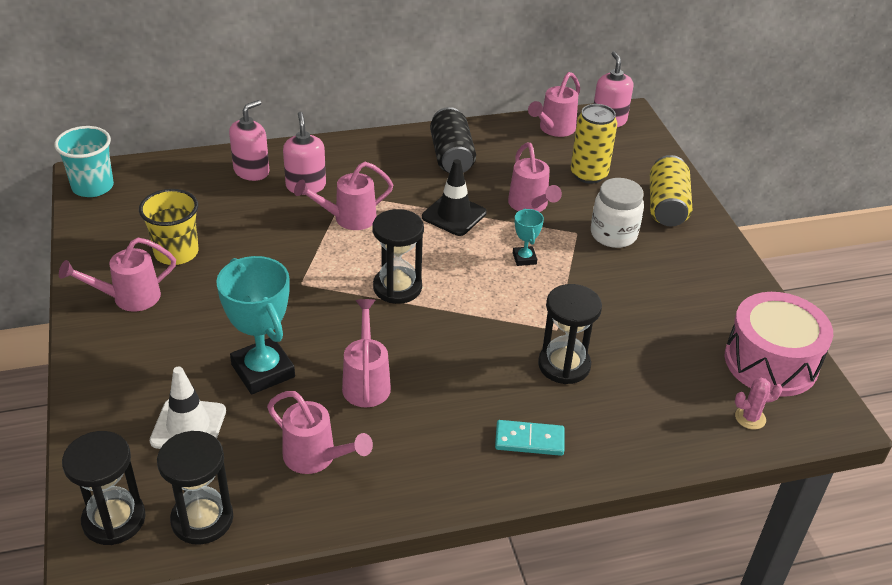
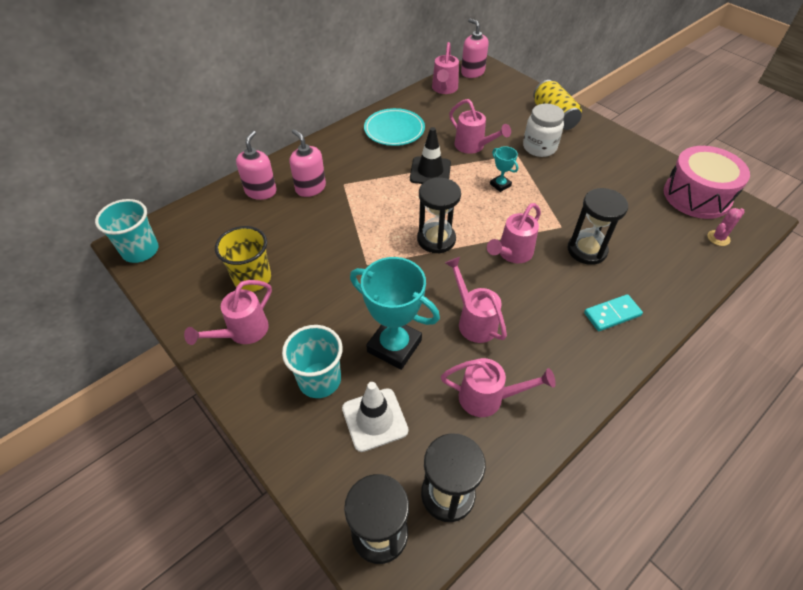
camera: 25 degrees left, 10 degrees up
(166, 370) = (319, 380): none -> turquoise cup
(348, 218) = (361, 201): pink watering can -> pink watering can (512, 253)
(451, 156) = (394, 130): black can -> turquoise plate
(588, 174) = (490, 112): yellow can -> none

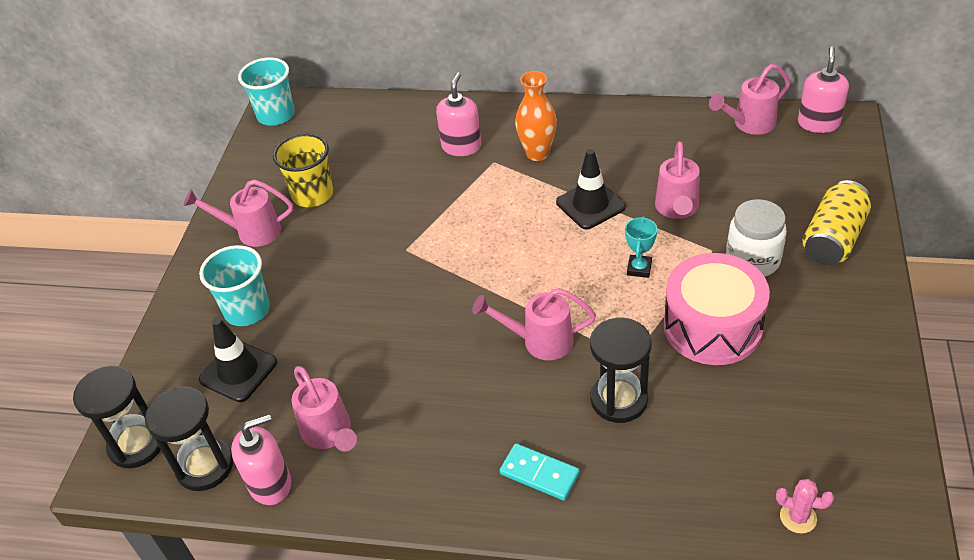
camera: 55 degrees right, 5 degrees down
(261, 191) = (419, 122): pink soap dispenser -> pink soap dispenser (270, 484)
(362, 164) = (537, 153): none -> orange vase
(374, 419) = (238, 371): white traffic cone -> black traffic cone
(394, 130) = (621, 138): turquoise plate -> none
(394, 346) = (327, 332): turquoise trophy -> none
(436, 239) = (493, 273): black hourglass -> none
(474, 321) = (413, 367): pink watering can -> none
(696, 196) = (860, 456): pink drum -> pink drum (712, 326)

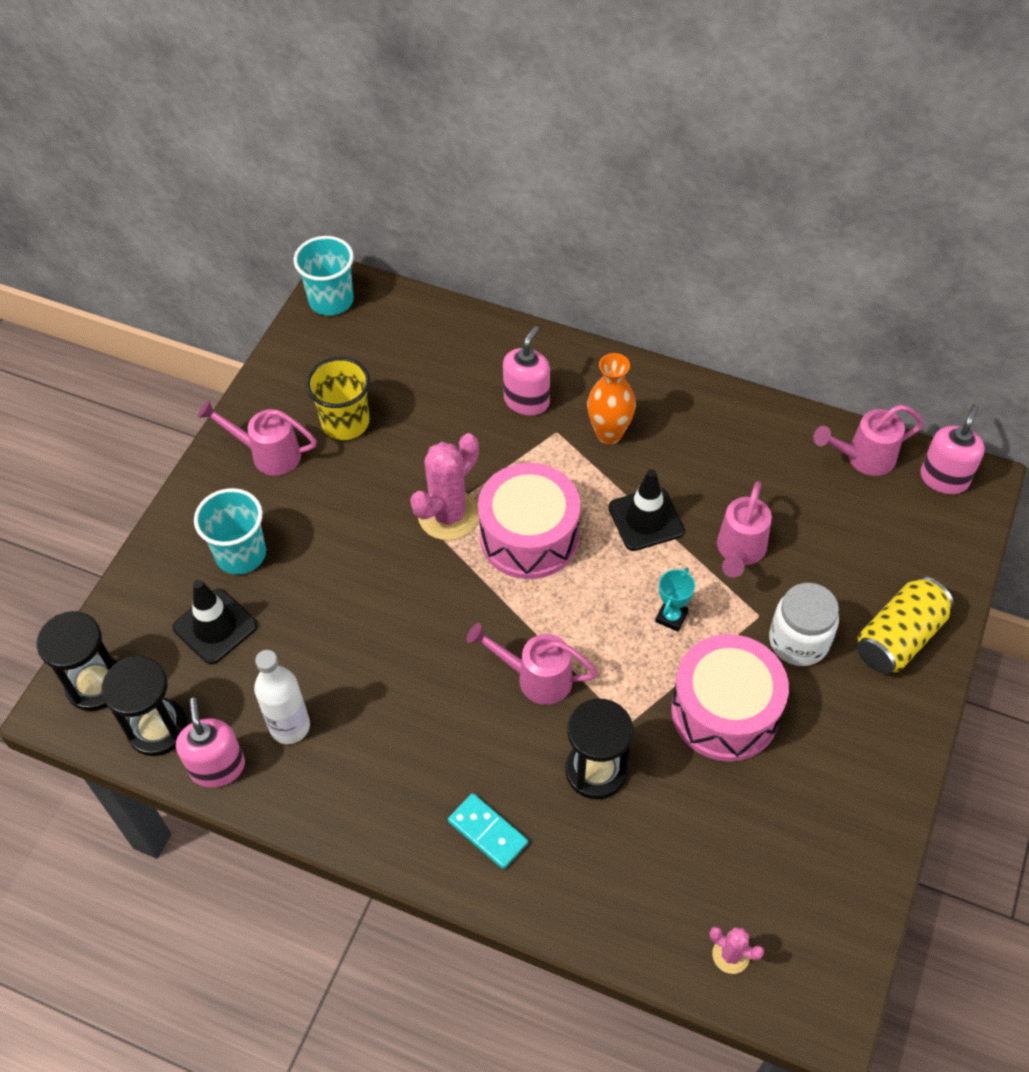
camera: 10 degrees right, 10 degrees up
(270, 484) = (217, 767): pink soap dispenser -> pink soap dispenser turned 90 degrees counterclockwise
(329, 433) = (290, 726): pink watering can -> white bottle
(422, 240) = (448, 515): none -> pink cactus
(496, 239) = (529, 536): none -> pink drum

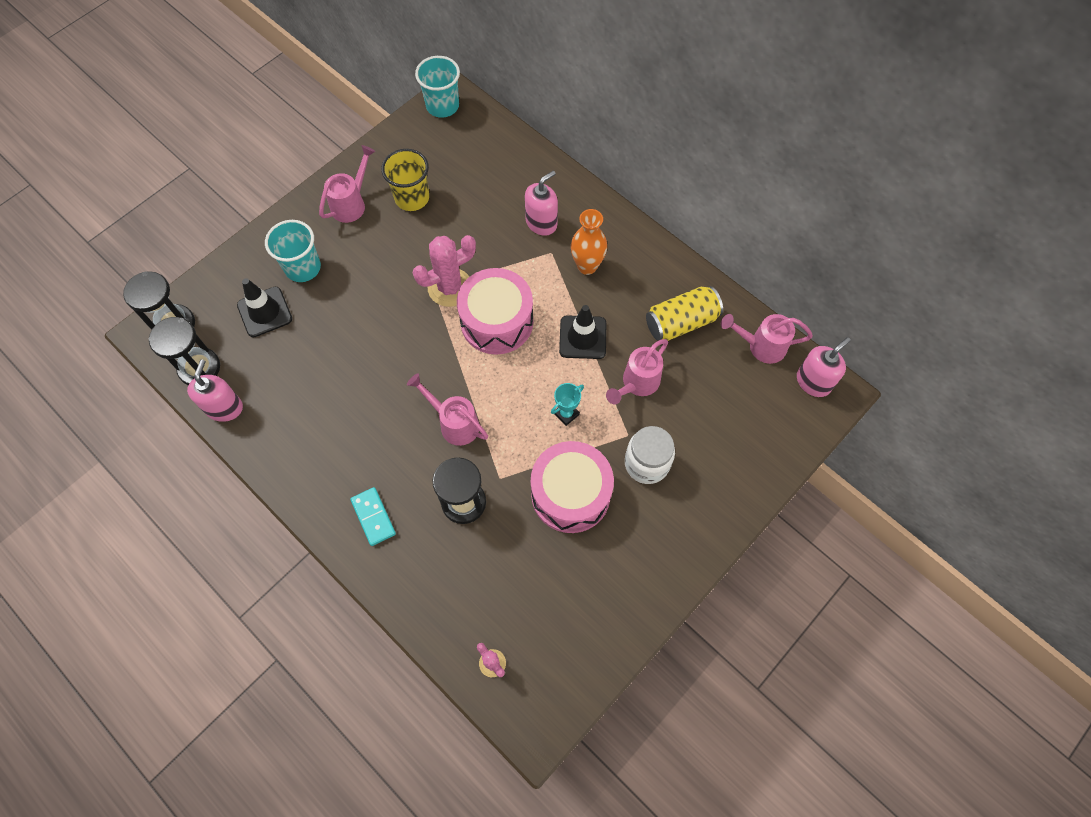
camera: 20 degrees right, 10 degrees up
(268, 454) = (351, 203): pink watering can -> pink watering can turned 90 degrees clockwise
(290, 726) = (281, 397): white bottle -> none
(898, 638) = (719, 487): yellow can -> yellow can (681, 322)

